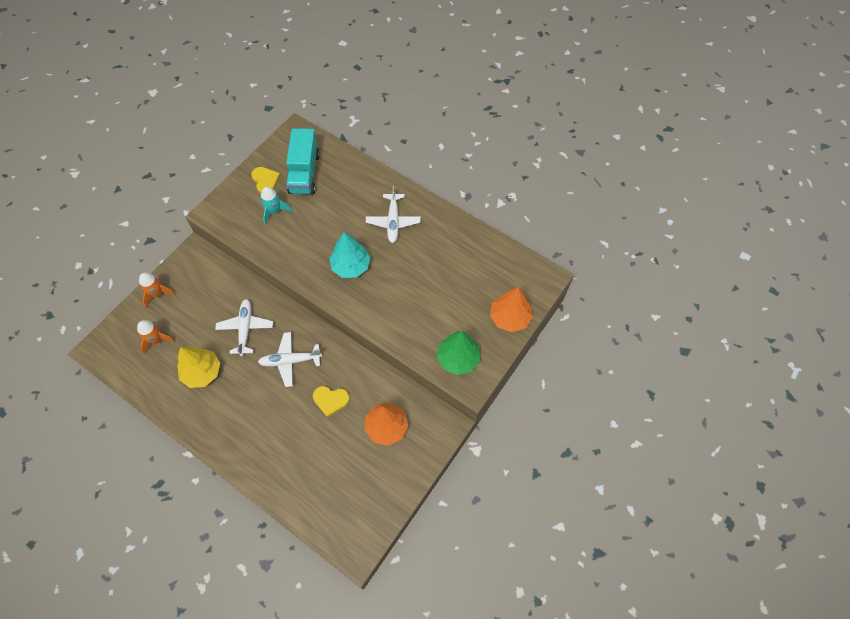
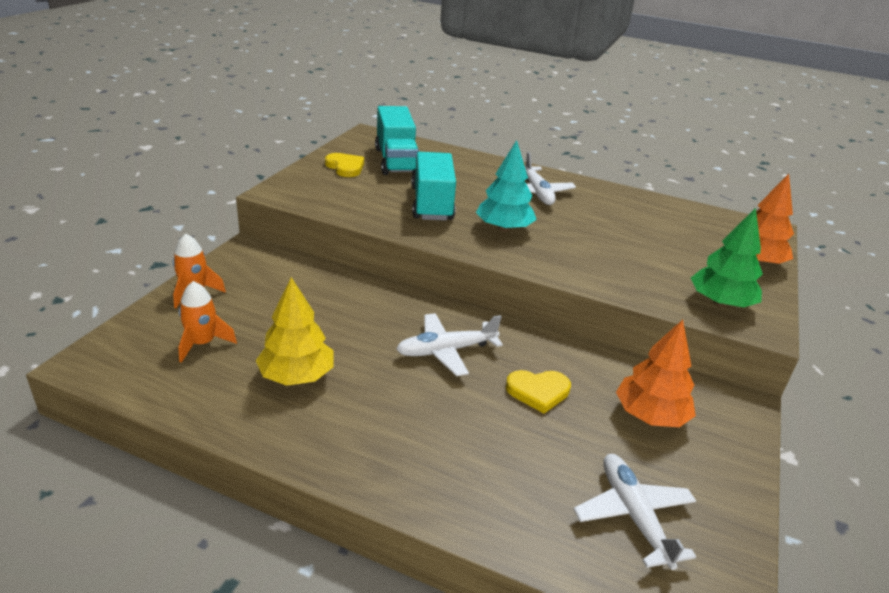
camera: 15 degrees left, 30 degrees down
(245, 328) = (356, 320): white plane -> white plane (633, 515)
(274, 211) = (369, 189): turquoise rocket -> none
(312, 232) = (432, 203): none -> turquoise truck

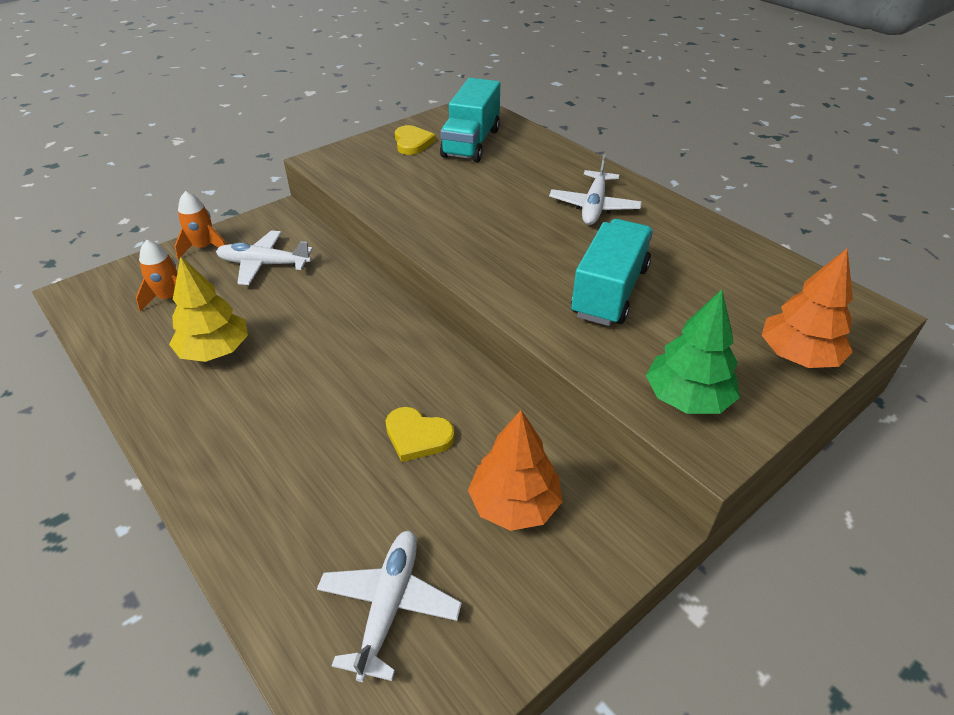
camera: 30 degrees right, 10 degrees up
(432, 203) = (461, 199): turquoise truck -> turquoise truck (610, 291)
(446, 351) = (367, 364): white plane -> white plane (264, 264)
(504, 228) = (511, 243): turquoise tree -> none

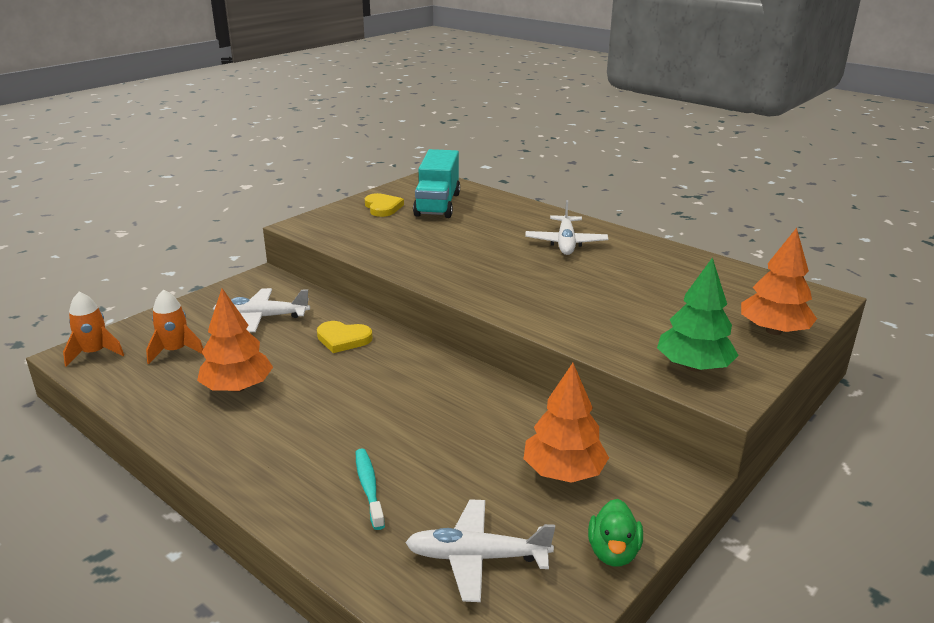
camera: 10 degrees left, 15 degrees down
(204, 247) = (195, 309): orange rocket -> orange rocket (95, 353)
(215, 351) = (237, 387): yellow tree -> orange tree
(306, 495) = (369, 487): none -> turquoise toothbrush
(389, 605) = (477, 557): white plane -> white plane turned 90 degrees counterclockwise
(417, 436) = (458, 433): yellow heart -> yellow heart (343, 339)
(537, 622) = (613, 552): none -> green duck
(610, 291) = (602, 301): turquoise truck -> none

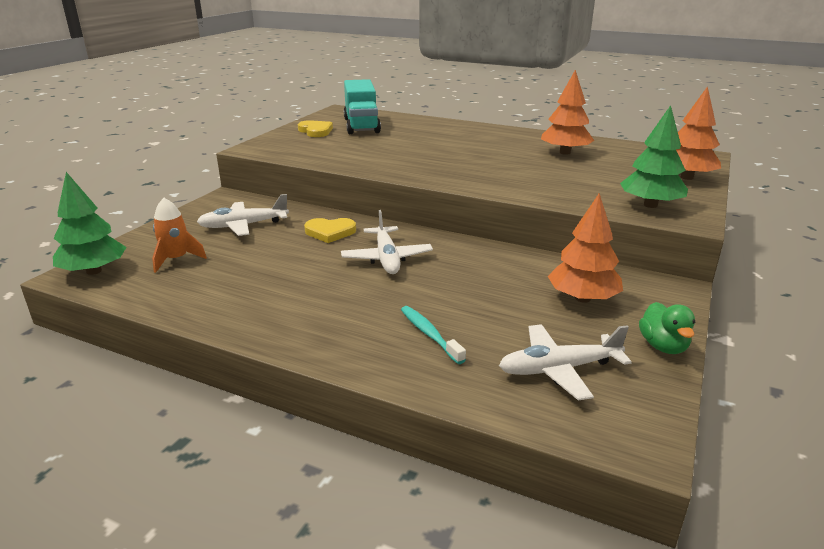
camera: 15 degrees left, 0 degrees up
(95, 353) = (94, 271): orange rocket -> green tree
(237, 387) = (256, 279): orange tree -> orange tree (564, 152)
(566, 243) = (486, 140): white plane -> white plane (387, 258)

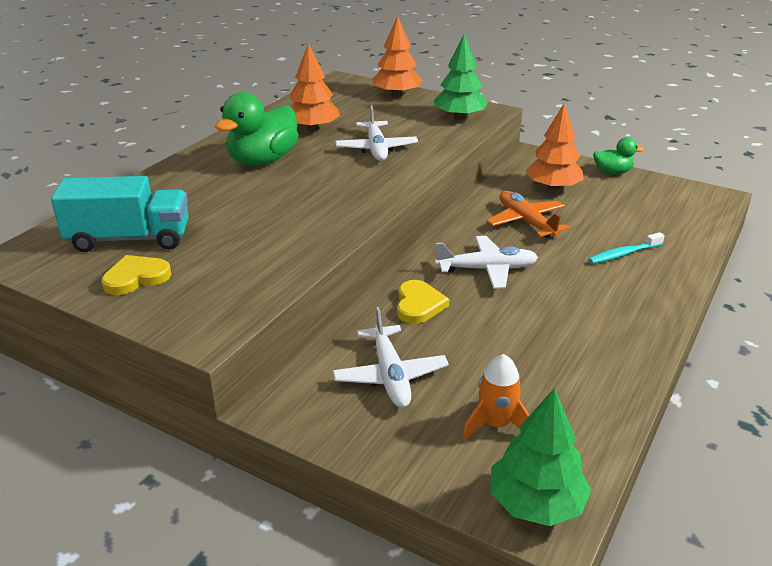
camera: 85 degrees left, 5 degrees up
(487, 279) = (526, 222): none -> orange plane
(489, 143) = (262, 160): none -> green duck
(559, 369) = (652, 209): white plane -> white plane (376, 149)

